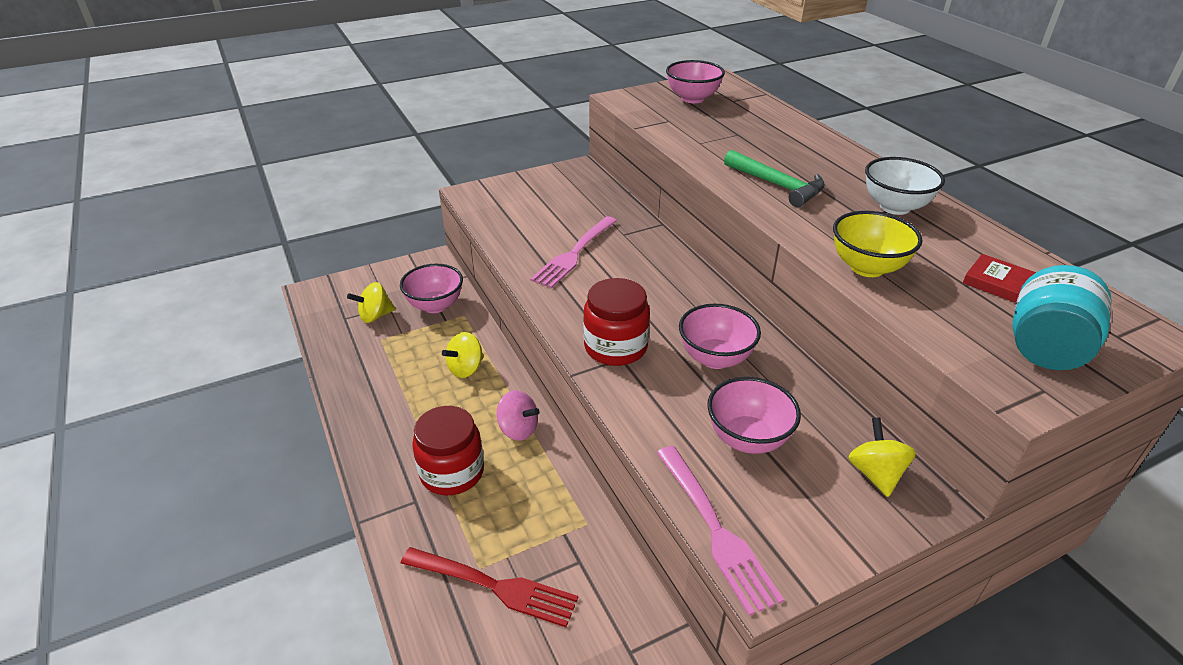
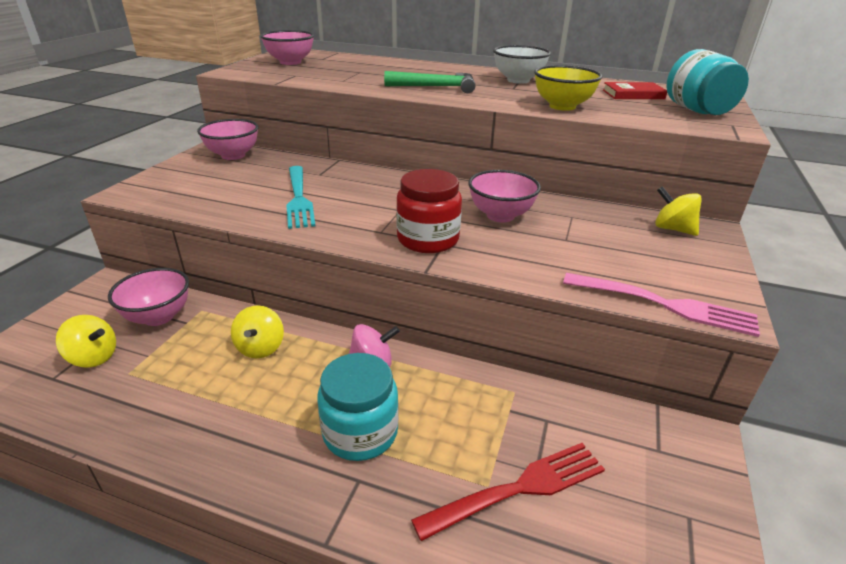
camera: 45 degrees left, 5 degrees down
(375, 316) = (94, 357): yellow spinning top -> yellow spinning top turned 90 degrees counterclockwise
(452, 472) = (360, 432): red jar -> turquoise jar
(574, 253) = (298, 198): pink fork -> turquoise fork
(747, 439) = (592, 247): pink bowl -> pink bowl (233, 155)

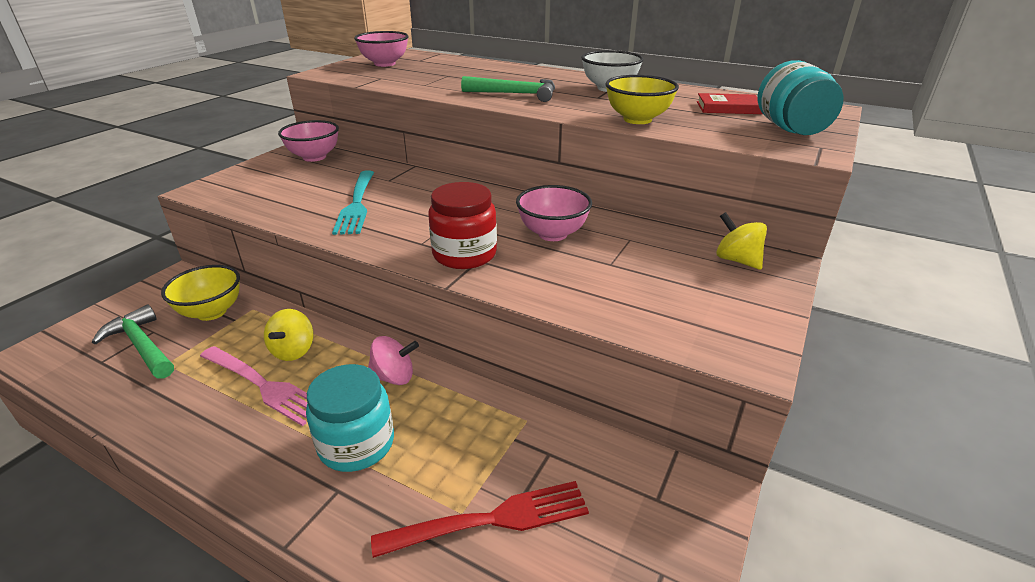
camera: 10 degrees right, 0 degrees up
(94, 357) = (142, 346): yellow spinning top -> green hammer
(158, 317) = (211, 312): pink bowl -> yellow bowl
(663, 304) = (681, 342): pink fork -> pink fork (262, 385)

